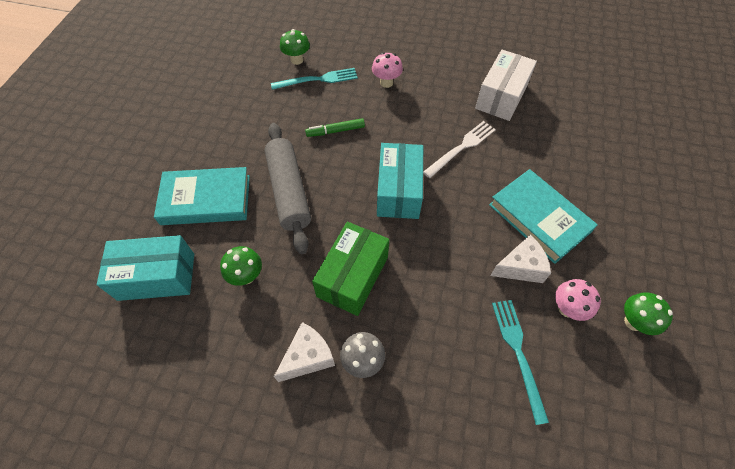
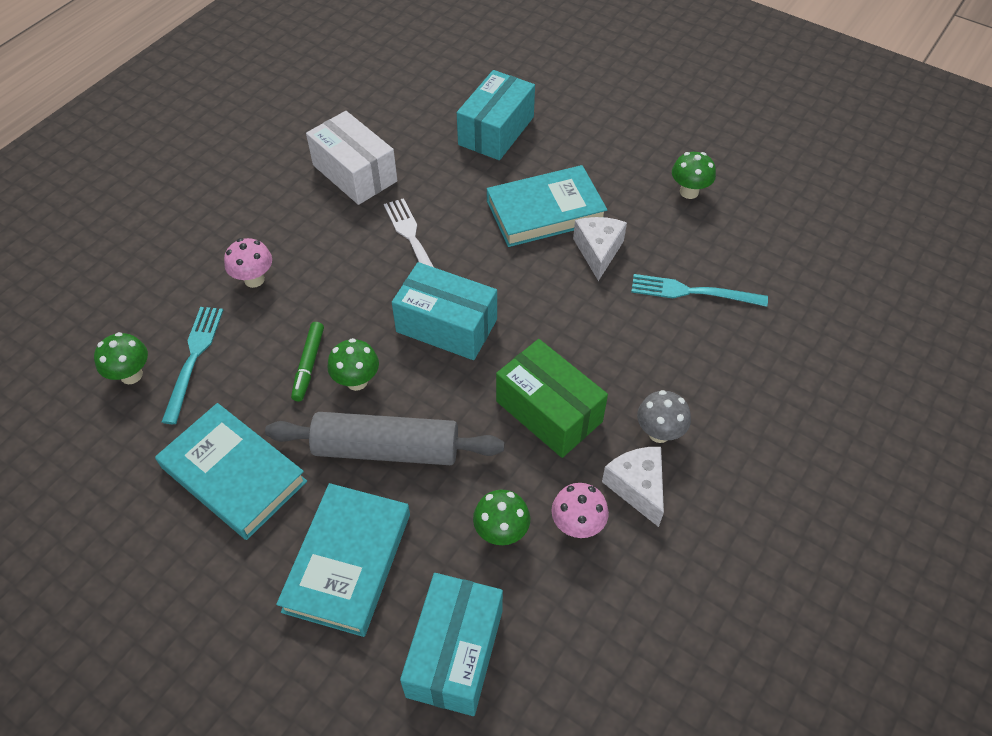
camera: 70 degrees left, 5 degrees down
(248, 126) = (234, 474): none -> turquoise book
(333, 158) = (357, 381): none -> green mushroom
(567, 309) = (658, 234): pink mushroom -> pink mushroom (577, 525)
(600, 161) = (496, 131): none -> turquoise box

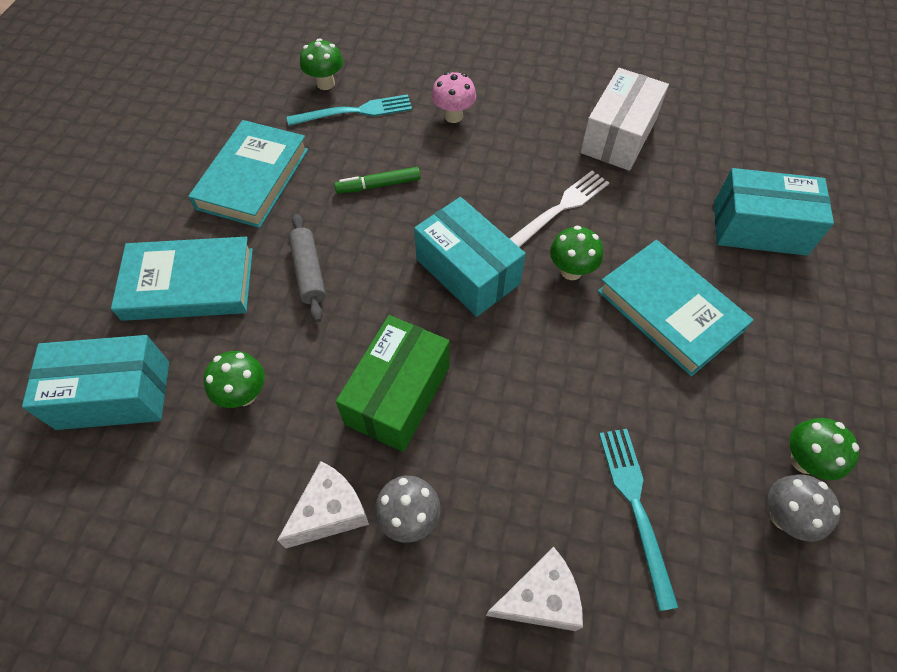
camera: 70 degrees right, 5 degrees up
(357, 381) = (374, 225): green mushroom -> green mushroom (571, 271)
(386, 449) = (308, 272): grey rolling pin -> grey rolling pin, size x0.58
(446, 325) = (467, 271): turquoise box -> turquoise box turned 45 degrees counterclockwise
(577, 525) = (268, 462): pink mushroom -> none
(598, 251) = (641, 381): white cheese -> white cheese (539, 598)
(723, 219) = (784, 517): none -> grey mushroom

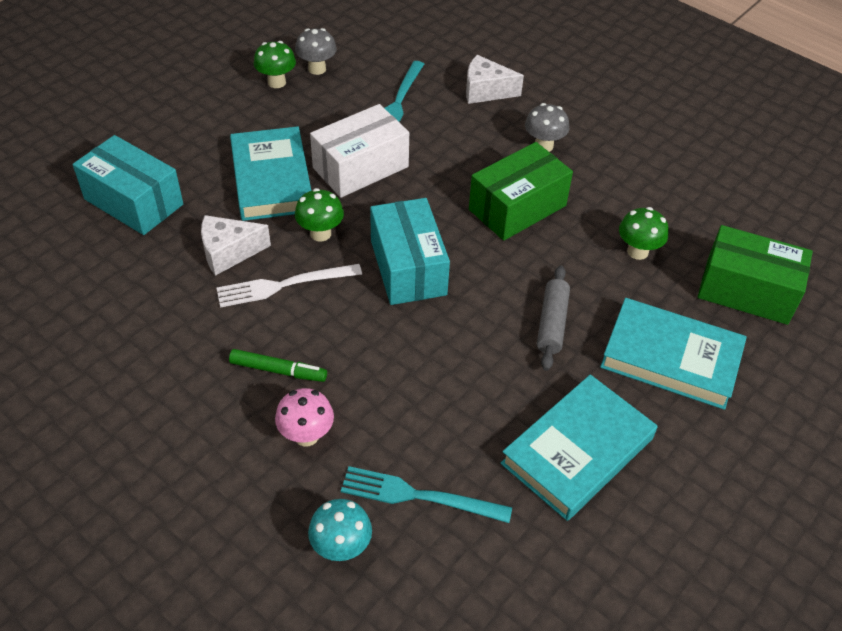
camera: 155 degrees left, 10 degrees down
(114, 395) = (746, 291): turquoise box -> green box
(325, 83) = (435, 564): green mushroom -> none
(330, 512) = (595, 166): white cheese -> white cheese (229, 252)
(378, 185) = (442, 383): green marker -> green marker (278, 370)
(387, 71) = (341, 547): none -> turquoise mushroom
(618, 136) = (155, 331): white box -> white box (360, 167)

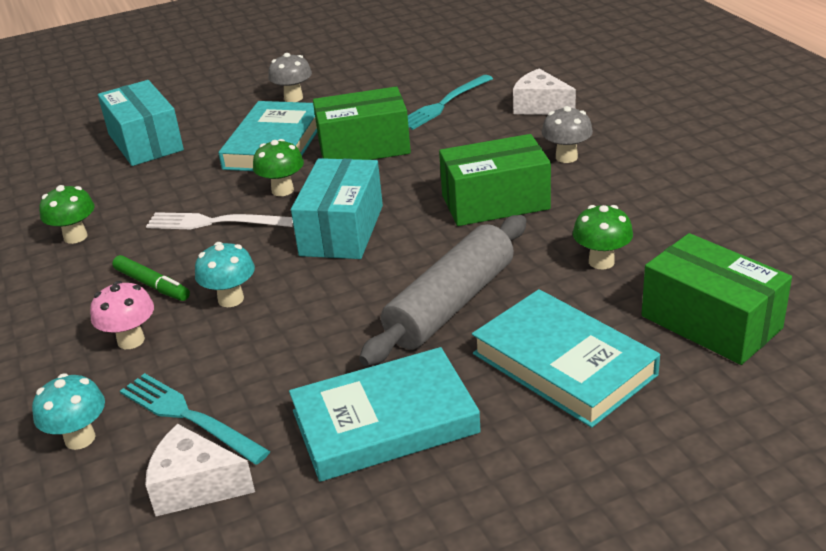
camera: 30 degrees right, 15 degrees down
(229, 252) = (190, 190): white cheese -> white cheese (195, 486)
(276, 82) = (341, 77): green mushroom -> green mushroom (75, 237)
(317, 69) = (387, 71): grey mushroom -> grey mushroom (293, 98)
(360, 167) = (364, 147): white box -> green box
(364, 367) = (231, 299): none -> turquoise mushroom
(552, 323) = (451, 304): grey rolling pin -> grey rolling pin, size x1.73

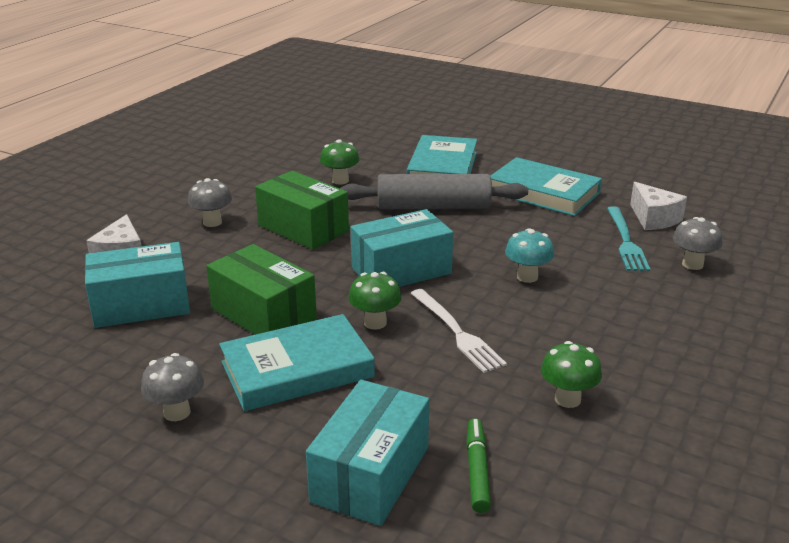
camera: 130 degrees left, 5 degrees down
(80, 438) = (692, 264): turquoise mushroom -> grey mushroom
(131, 340) = (614, 292): pink mushroom -> none
(152, 285) = (560, 317): green marker -> green marker (477, 470)
(443, 104) = (141, 305): turquoise fork -> turquoise box
(711, 322) = (365, 147): green box -> none

